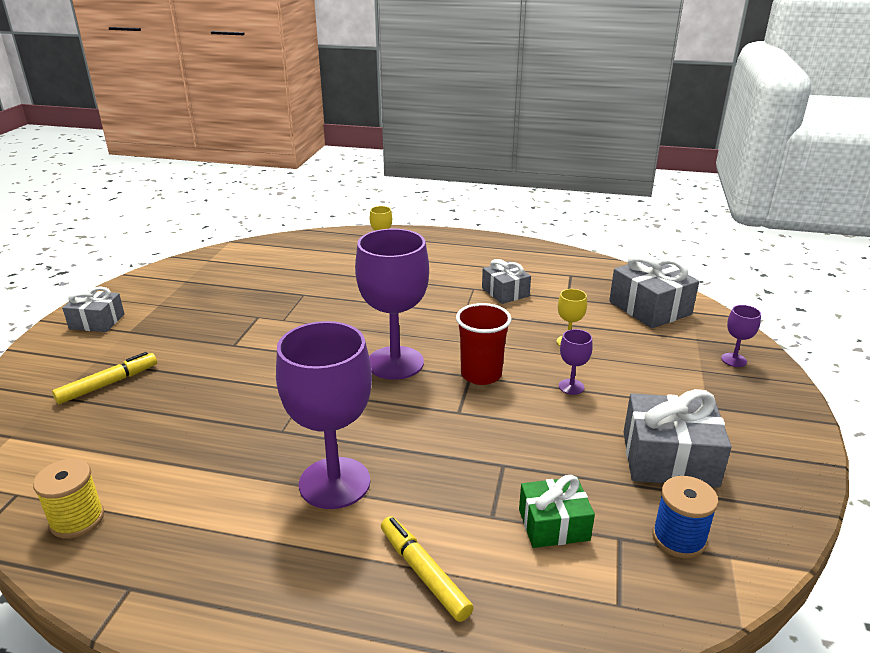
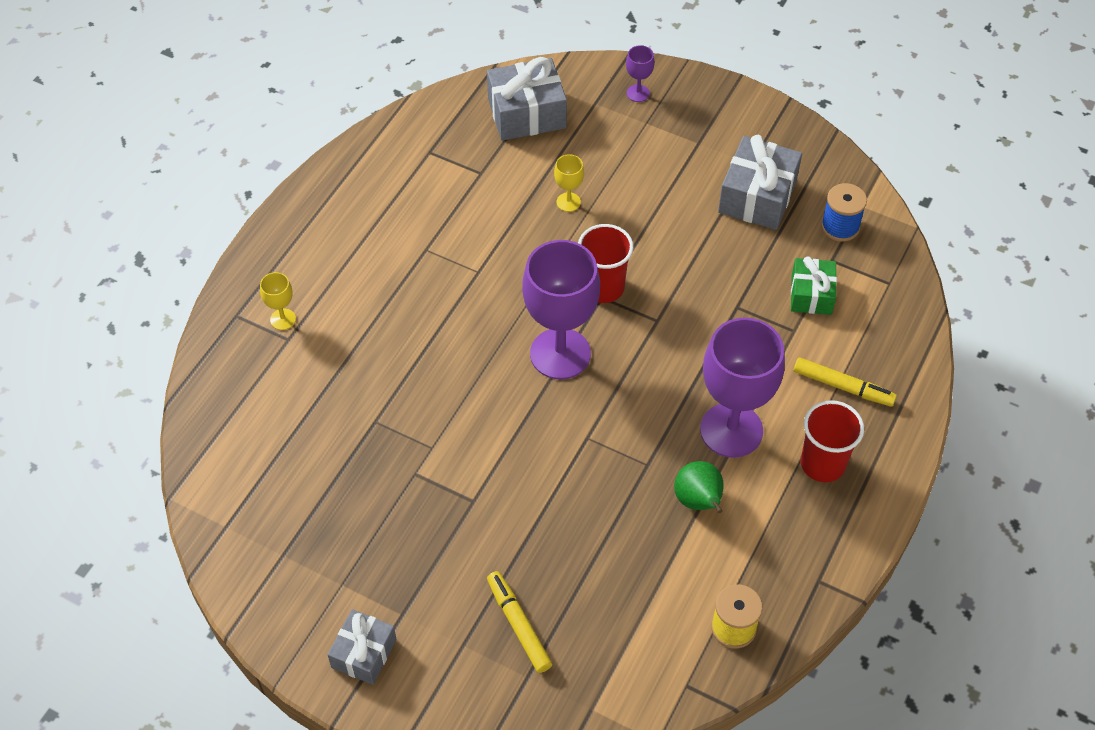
camera: 75 degrees left, 25 degrees up
(239, 471) = (698, 501): none -> green pear
(300, 569) = (822, 464): none -> red cup
(424, 574) = (842, 386): yellow marker -> yellow marker turned 135 degrees counterclockwise
(505, 292) = (447, 222): grey gift -> none
(571, 387) = (643, 225): purple goblet -> none

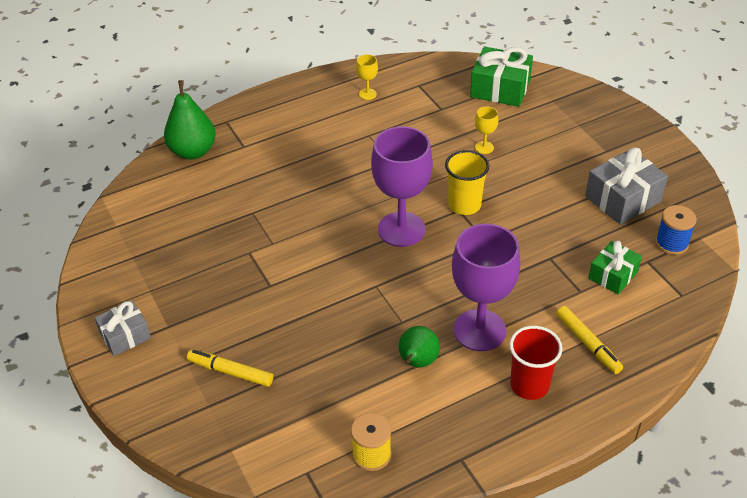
camera: 35 degrees right, 10 degrees down
(231, 378) = (193, 151): none -> green pear
(283, 319) = (250, 135): yellow goblet -> yellow goblet (367, 94)
(519, 626) = (231, 372): yellow marker -> yellow marker turned 75 degrees counterclockwise
(526, 113) = (500, 89): grey gift -> green gift
(603, 288) = (464, 205): red cup -> yellow cup
(638, 93) = (587, 106): purple goblet -> none

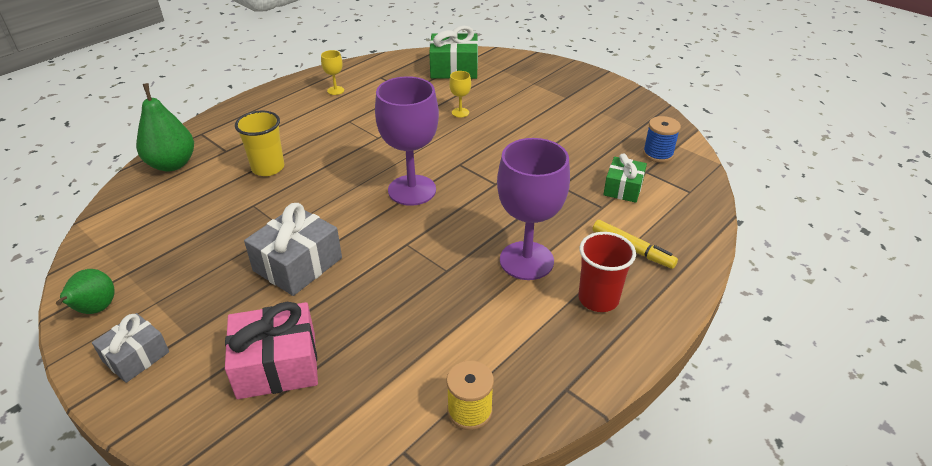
camera: 20 degrees left, 5 degrees down
(231, 372) = (277, 365): yellow marker -> pink gift
(417, 362) = (478, 304): green pear -> green pear (95, 309)
(464, 205) = (463, 159): yellow cup -> yellow cup (268, 168)
(622, 199) = (599, 129): grey gift -> grey gift (297, 264)

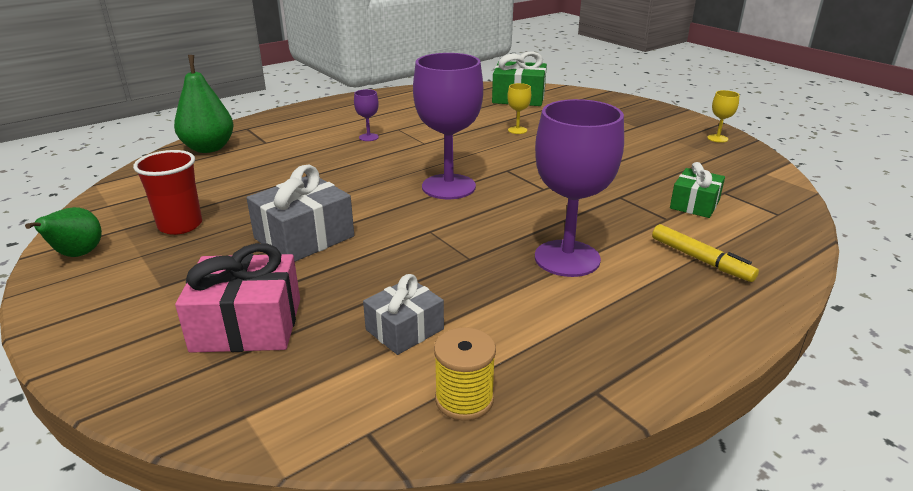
camera: 10 degrees right, 10 degrees down
(136, 356) = (98, 300): grey gift -> grey gift (404, 329)
(268, 168) = (302, 158): yellow cup -> none
(324, 135) = (368, 137): none -> purple goblet
(335, 90) = (391, 106): yellow goblet -> yellow goblet (717, 138)
(598, 299) = (651, 303): red cup -> red cup (180, 225)
(658, 154) = (740, 178): blue spool -> none

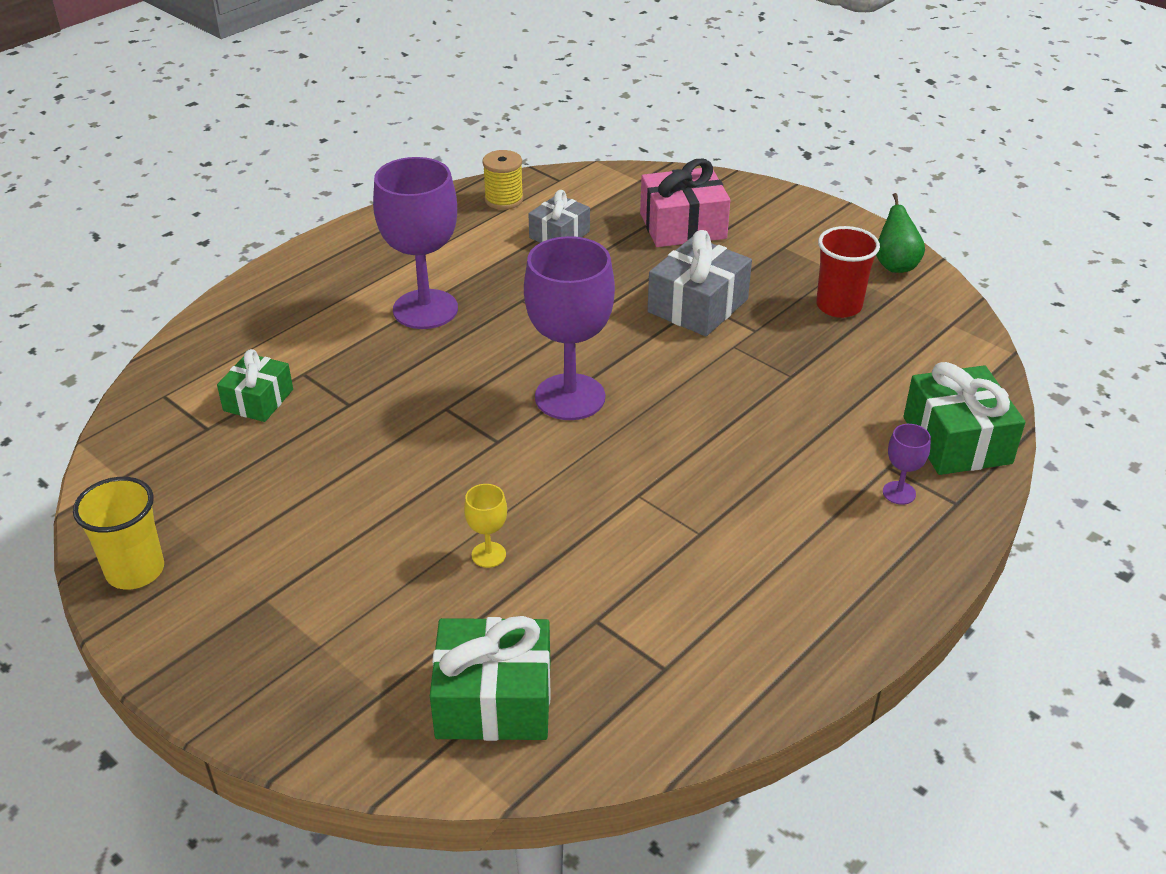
camera: 170 degrees right, 10 degrees up
(209, 148) = (956, 440): green pear -> green gift
(368, 137) = (735, 500): purple goblet -> purple goblet (899, 493)
(700, 259) = (291, 322): yellow marker -> none
(717, 138) = (135, 570): yellow goblet -> yellow cup

